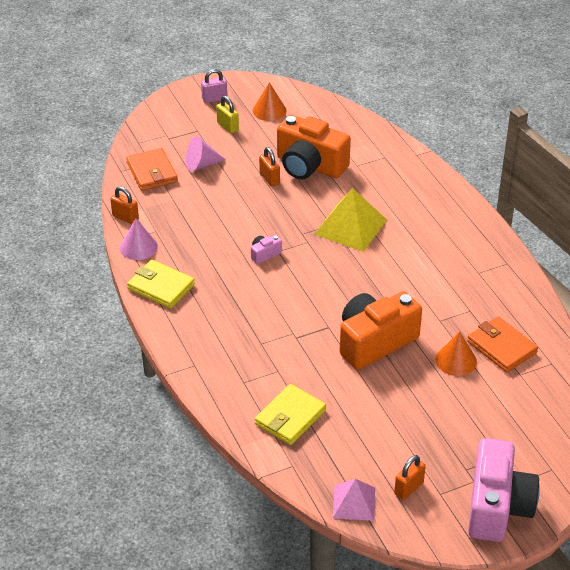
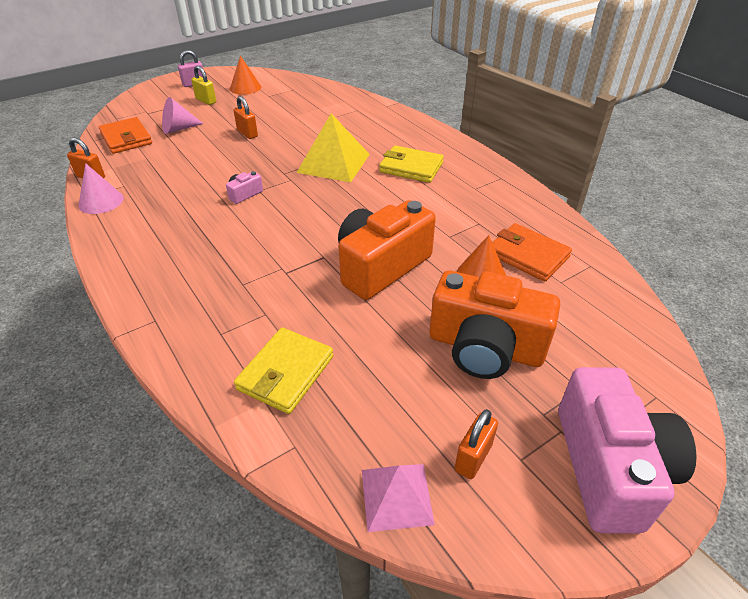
camera: 10 degrees left, 0 degrees up
(161, 287) = (122, 237): yellow wallet -> yellow wallet (411, 167)
(309, 165) = (286, 121): orange camera -> orange camera (485, 348)

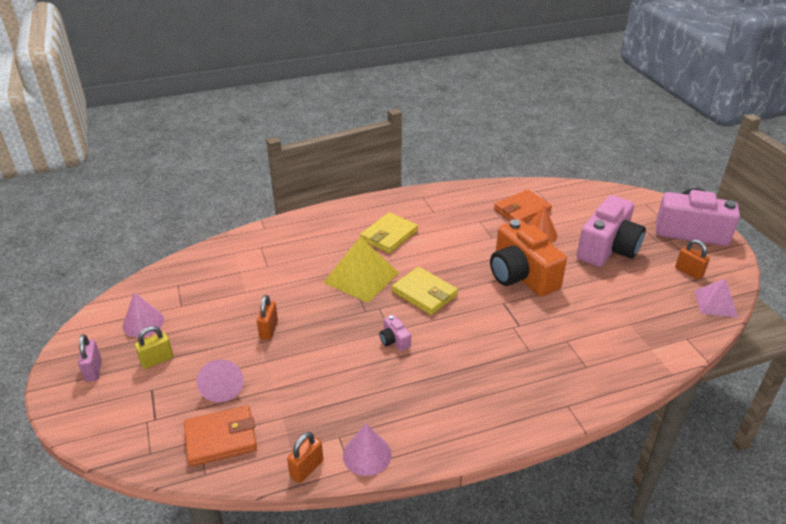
camera: 75 degrees left, 5 degrees down
(245, 88) = (143, 323): orange cone -> pink cone
(247, 133) = (269, 329): orange padlock -> orange padlock turned 60 degrees counterclockwise
(285, 373) = (627, 336): yellow wallet -> yellow wallet (424, 293)
(485, 348) = (607, 248): orange camera -> pink camera

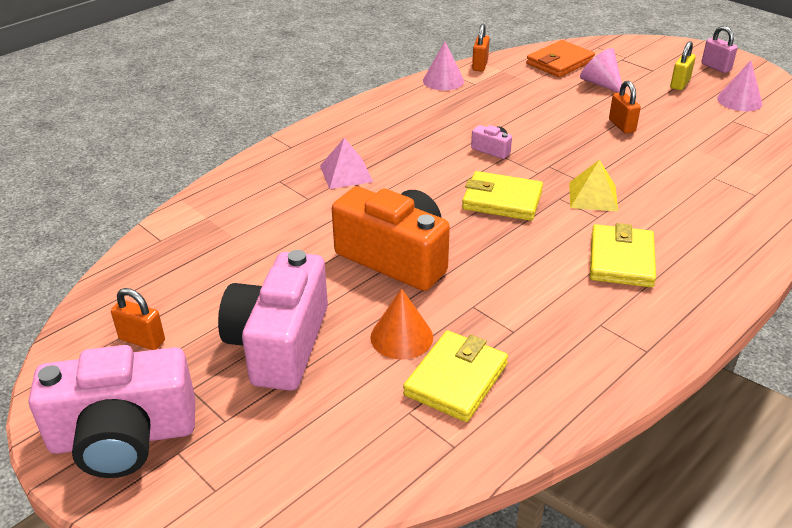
camera: 155 degrees right, 0 degrees up
(361, 277) = (593, 196): yellow pyramid -> yellow pyramid, size x0.62
(522, 210) = (456, 379): orange wallet -> yellow wallet
(716, 303) = (109, 298): pink pyramid -> pink pyramid (346, 173)

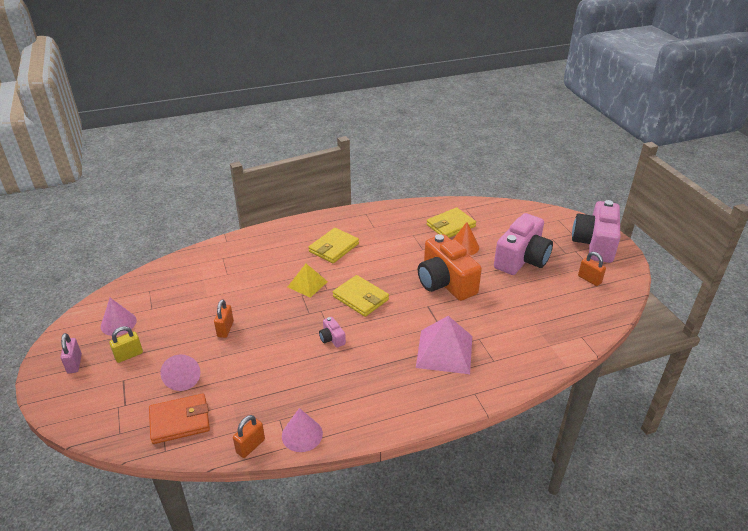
camera: 155 degrees left, 0 degrees up
(123, 437) = (595, 244): pink camera -> pink camera turned 90 degrees counterclockwise
(346, 173) = (444, 351): pink pyramid -> pink pyramid, size x1.61

